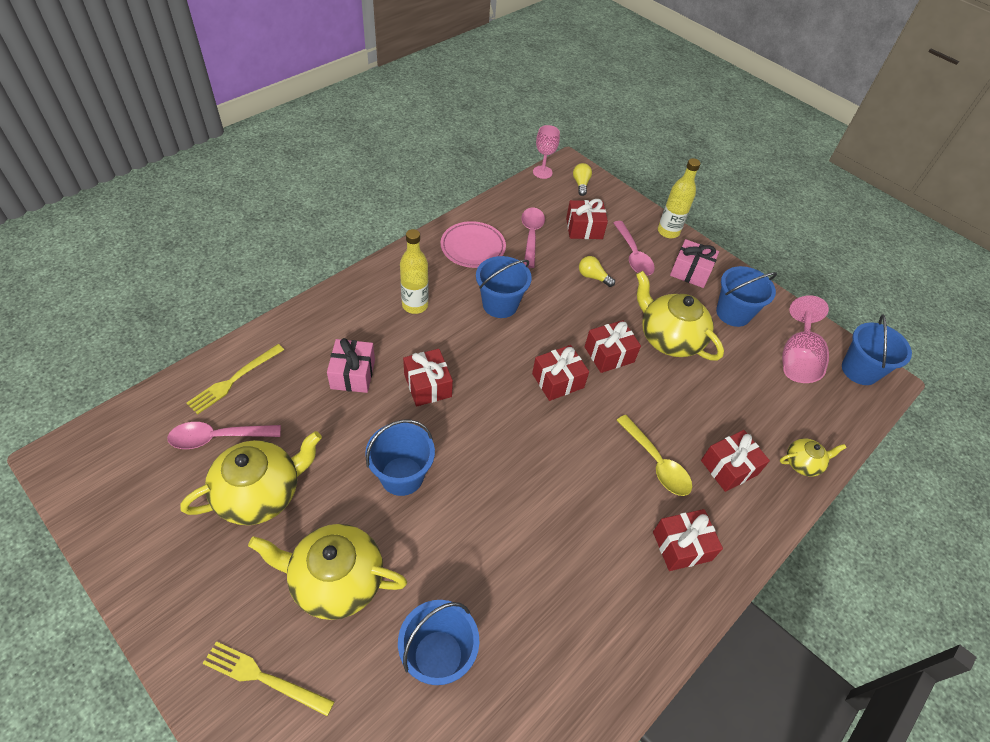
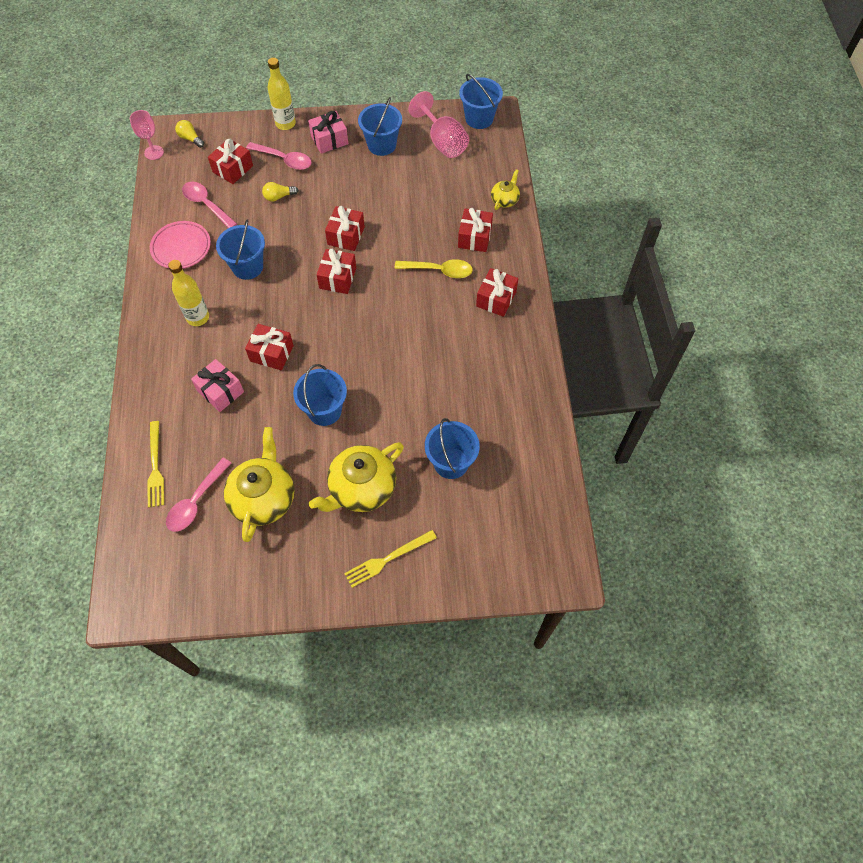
camera: 45 degrees left, 10 degrees up
(669, 338) = (366, 194): yellow teapot -> none

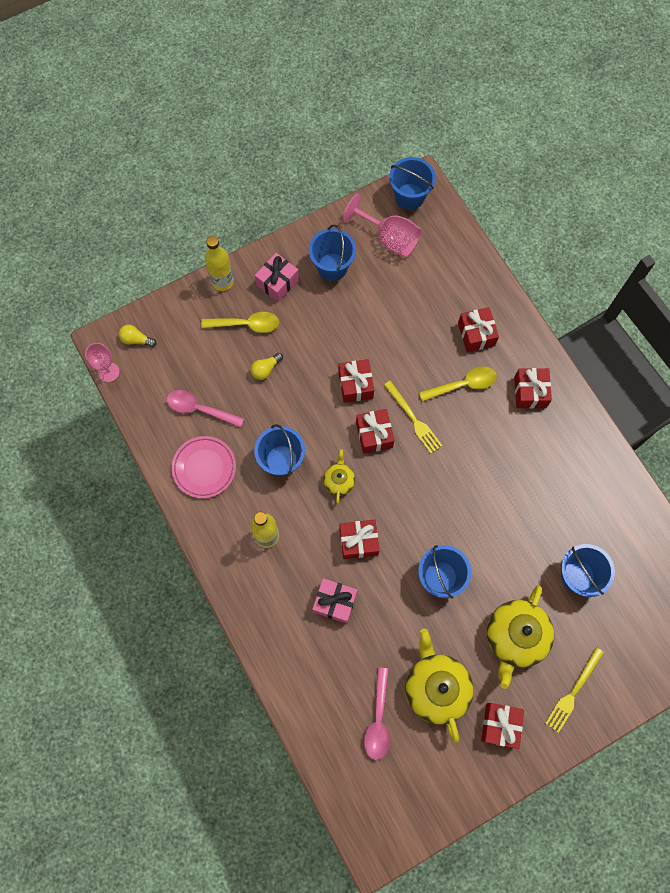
camera: 25 degrees left, 10 degrees up
(155, 467) = (321, 705): yellow fork -> yellow fork (413, 419)
(233, 169) = (201, 357): red gift -> red gift (500, 725)
(284, 160) = (246, 324): pink spoon -> yellow spoon
(504, 200) = (482, 280): yellow teapot -> yellow teapot (339, 481)

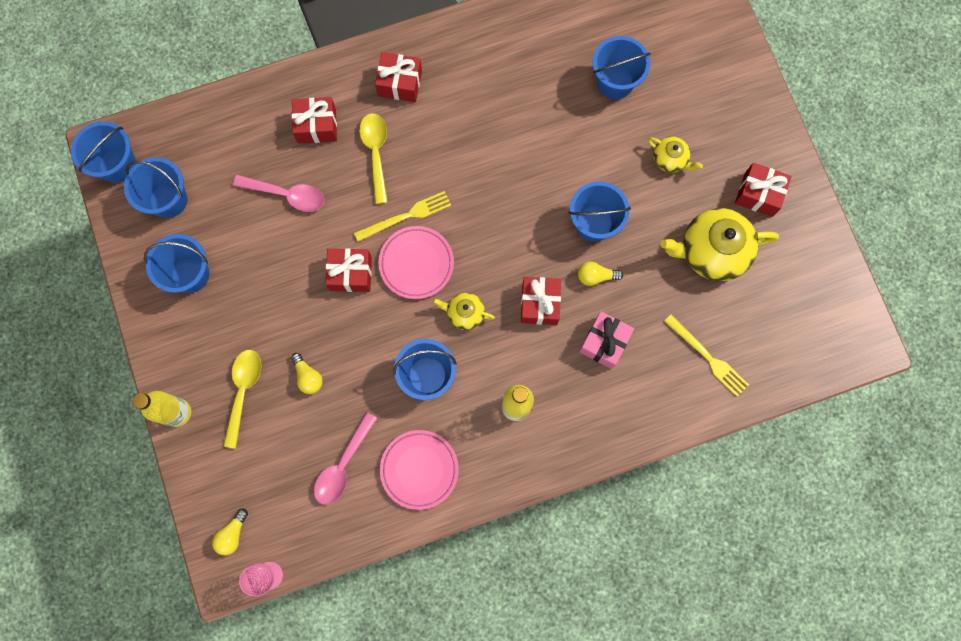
camera: 80 degrees left, 5 degrees up
(277, 282) = (195, 344): pink gift -> none
(374, 434) = (416, 263): red gift -> pink plate
(378, 720) = (738, 318): pink spoon -> pink spoon (287, 195)
(389, 238) = (168, 200): pink goblet -> blue bucket
(392, 586) = (596, 276): none -> yellow light bulb
(515, 637) = (670, 159): yellow teapot -> yellow teapot, size x0.51
(573, 692) = (734, 114): yellow fork -> yellow fork (707, 357)

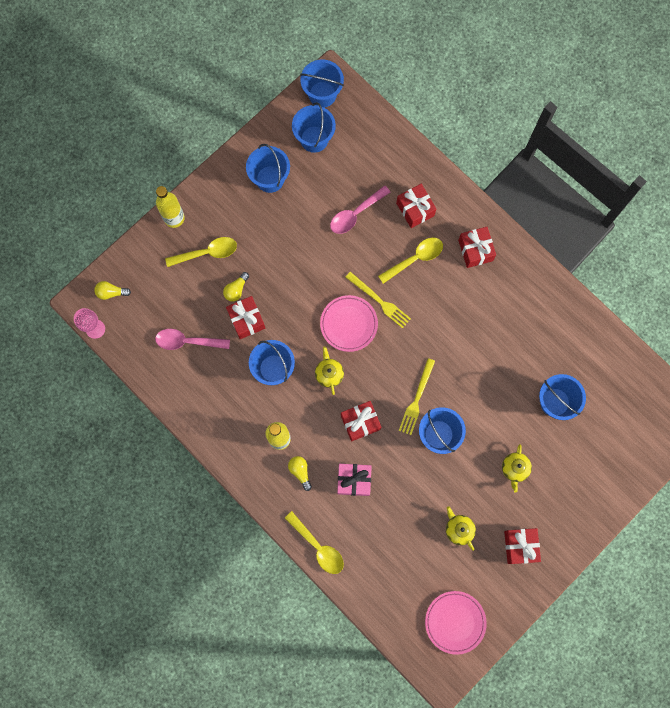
camera: 65 degrees right, 0 degrees up
(287, 195) = (355, 214): pink spoon -> pink spoon turned 60 degrees clockwise
(350, 273) = (320, 283): red gift -> red gift (246, 320)
(419, 469) = (207, 393): pink plate -> pink plate (455, 622)
(596, 276) = (399, 453): yellow light bulb -> yellow light bulb (300, 472)
(664, 419) = (318, 547): none -> yellow spoon
(707, 357) = (378, 559): yellow fork -> yellow fork (416, 399)
(711, 251) = (458, 529): yellow teapot -> yellow teapot, size x0.51

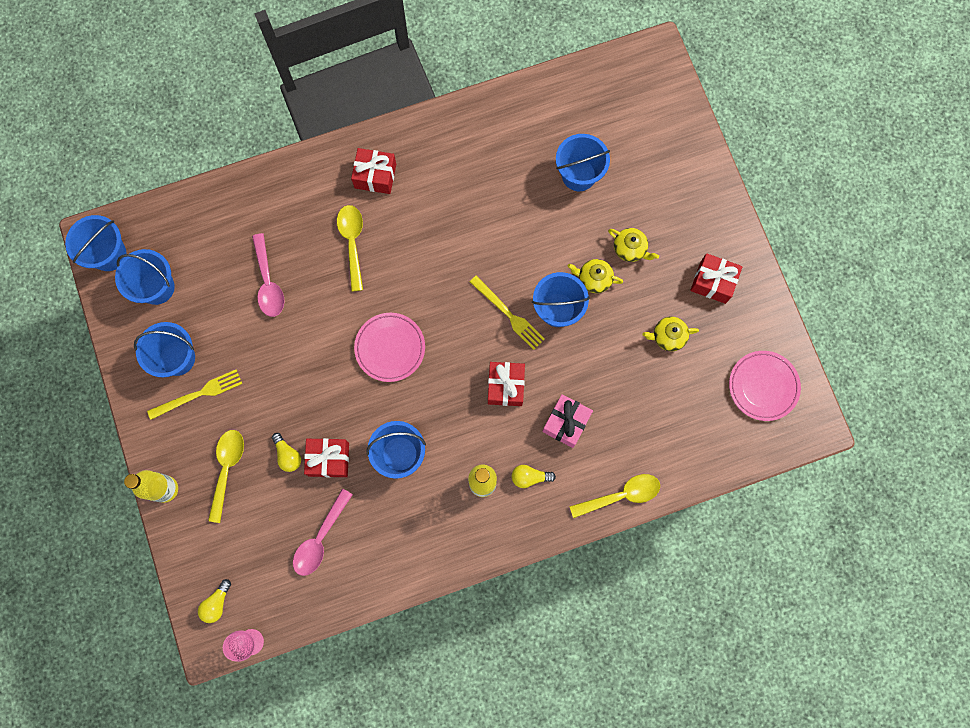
camera: 65 degrees left, 0 degrees up
(329, 373) = (435, 395): yellow teapot -> yellow teapot (594, 279)
(379, 301) = (380, 303): yellow fork -> yellow fork (198, 394)
(415, 209) = (296, 216): red gift -> none

